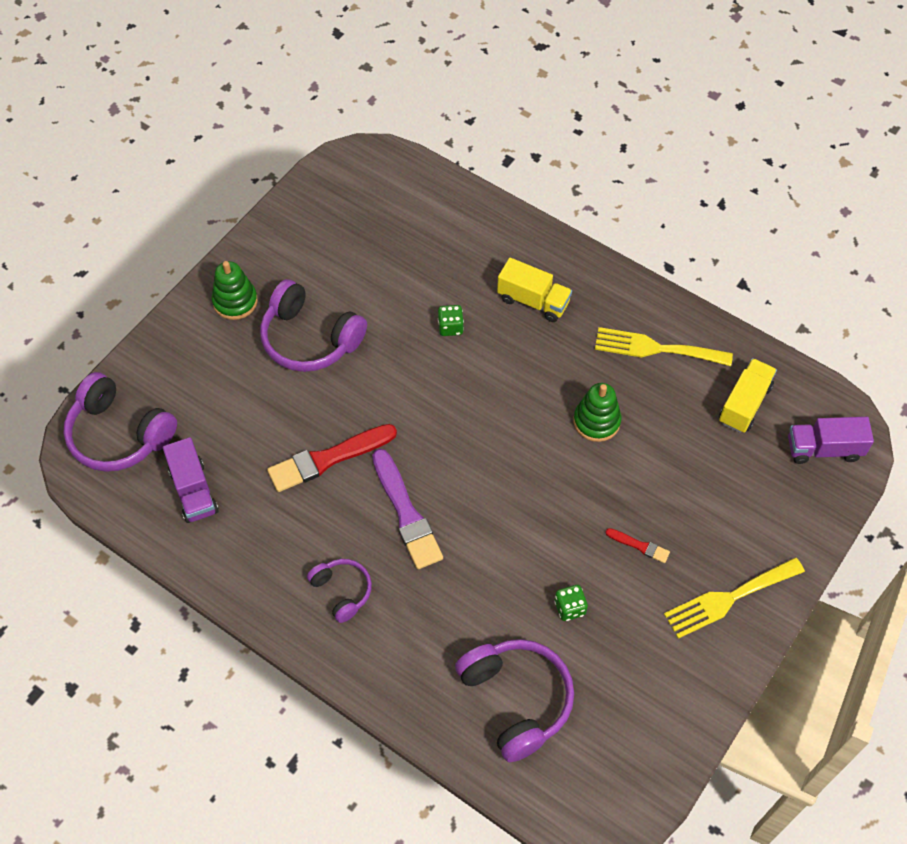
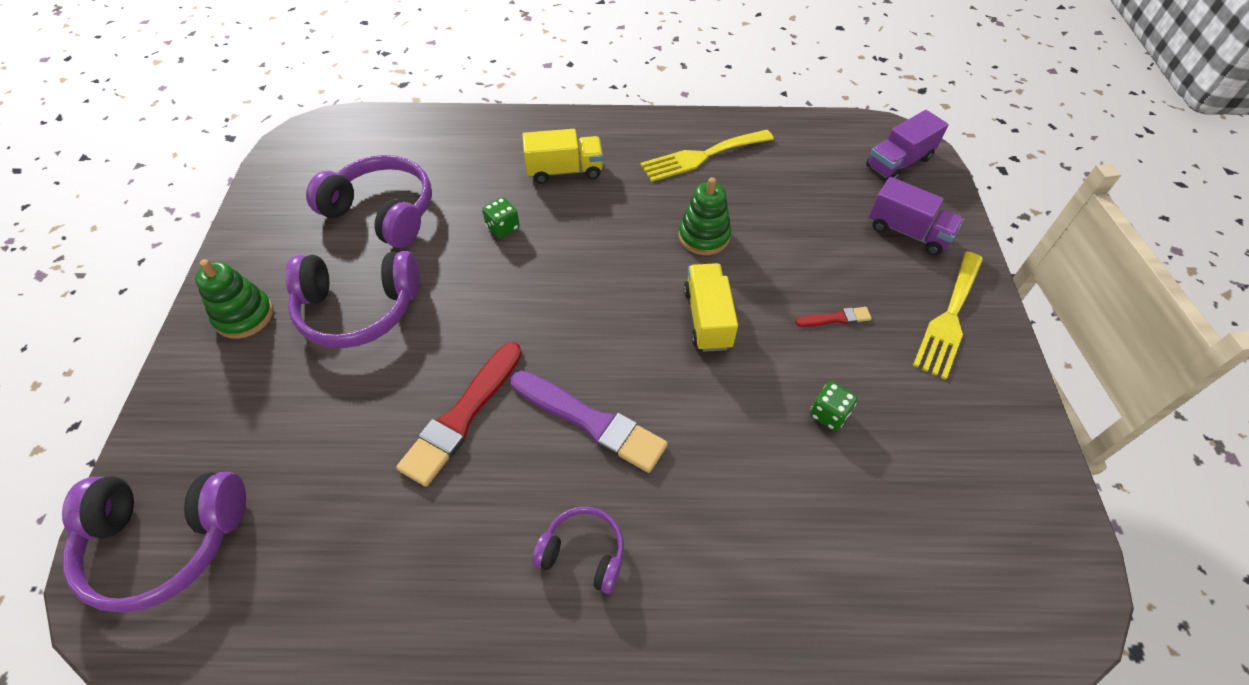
camera: 35 degrees left, 5 degrees down
(193, 491) = (313, 550): purple truck -> purple truck (908, 232)
(516, 700) = (864, 546): purple headphones -> purple headphones (383, 212)
(744, 404) = (809, 161): yellow truck -> yellow truck (707, 319)

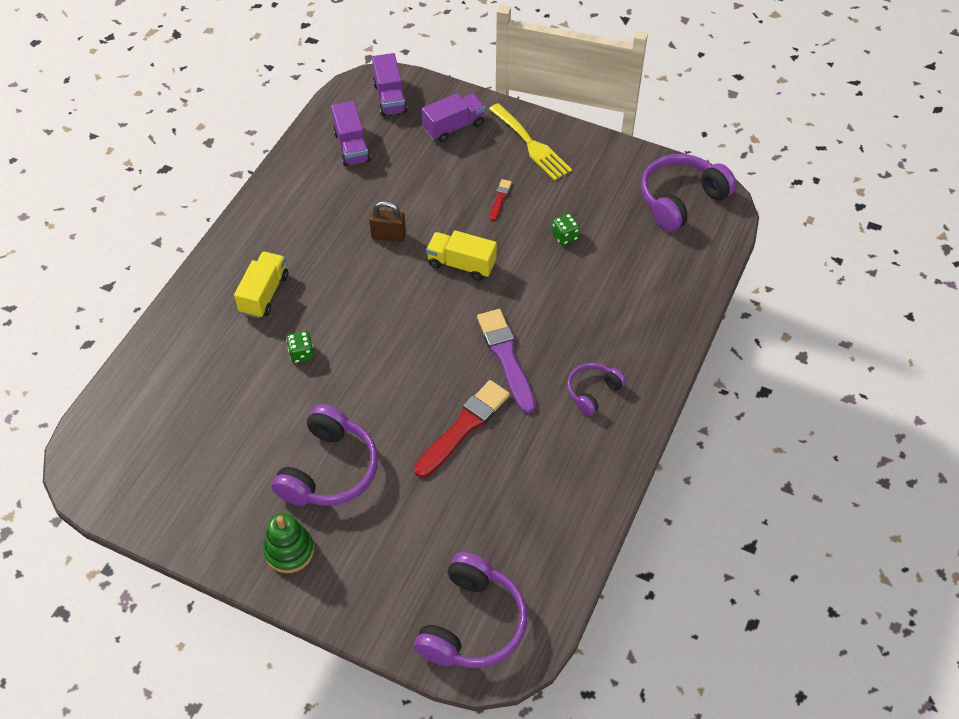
camera: 65 degrees left, 0 degrees up
(383, 212) = (230, 431): purple headphones -> purple headphones (681, 200)
(462, 416) = (463, 427): red brush -> red brush turned 105 degrees counterclockwise
(590, 421) = (506, 357): purple brush -> purple brush turned 75 degrees counterclockwise
(702, 156) = (307, 203): yellow fork -> none
(704, 236) = (388, 236): green stacking toy -> brown padlock
(804, 159) = (351, 146): none -> purple truck

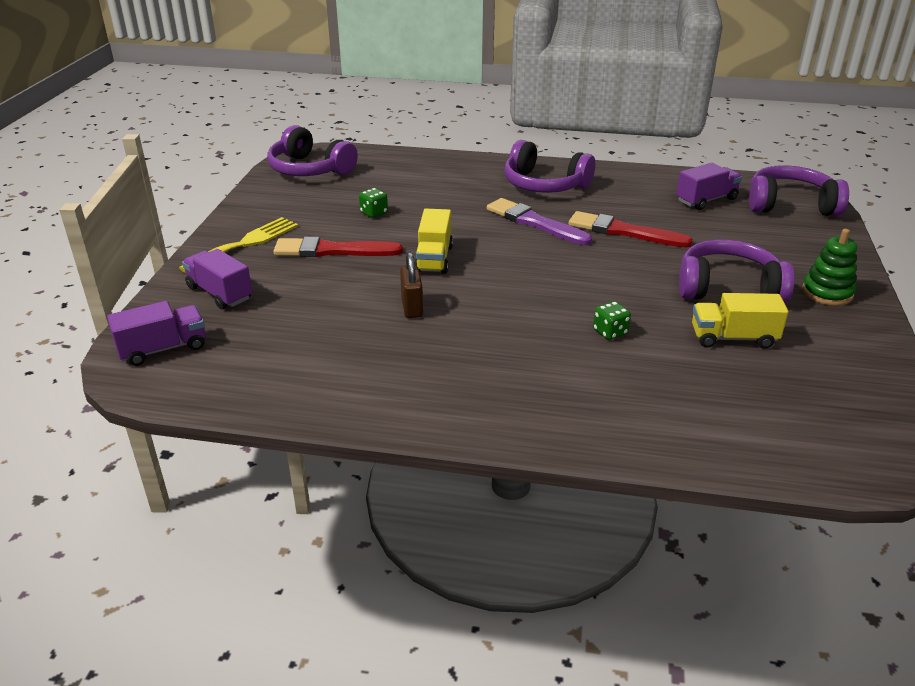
camera: 105 degrees left, 20 degrees down
(264, 294) = (544, 378): yellow truck -> yellow truck (733, 338)
(351, 146) = (264, 362): purple truck -> purple truck (706, 200)
(500, 199) = (333, 250): red brush -> red brush, size x2.10
(506, 357) = (535, 222): purple brush -> purple brush turned 75 degrees clockwise
(593, 391) = (544, 185): purple headphones -> purple headphones, size x1.78

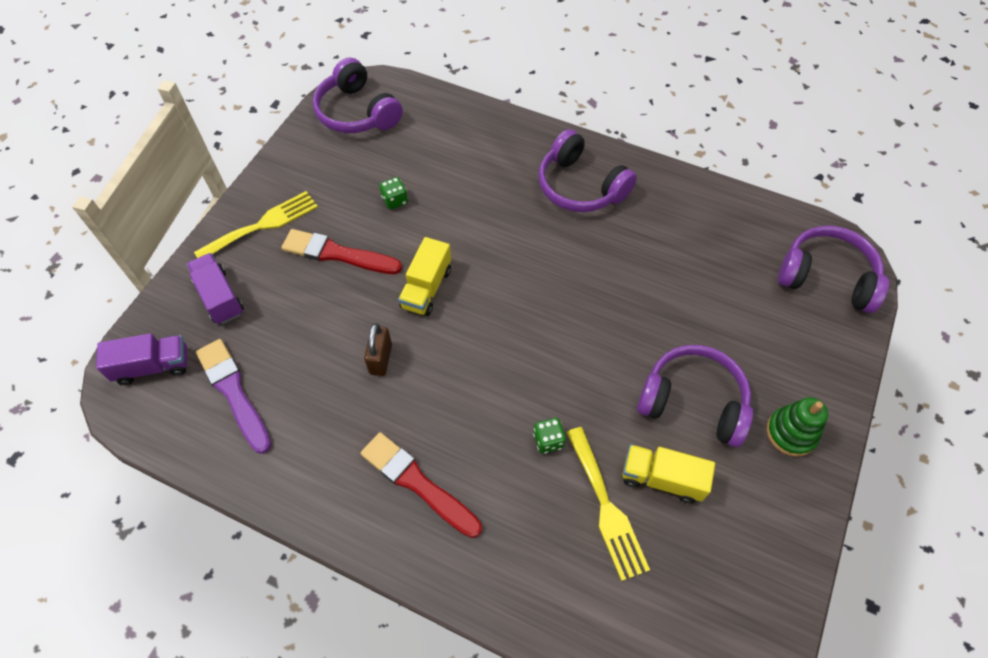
camera: 15 degrees right, 25 degrees up
(535, 222) = (545, 250): purple brush -> purple brush (234, 392)
(624, 231) = (628, 285): red brush -> red brush (418, 483)
(693, 364) = (606, 507): none -> yellow fork
(706, 200) = (739, 249): purple truck -> none

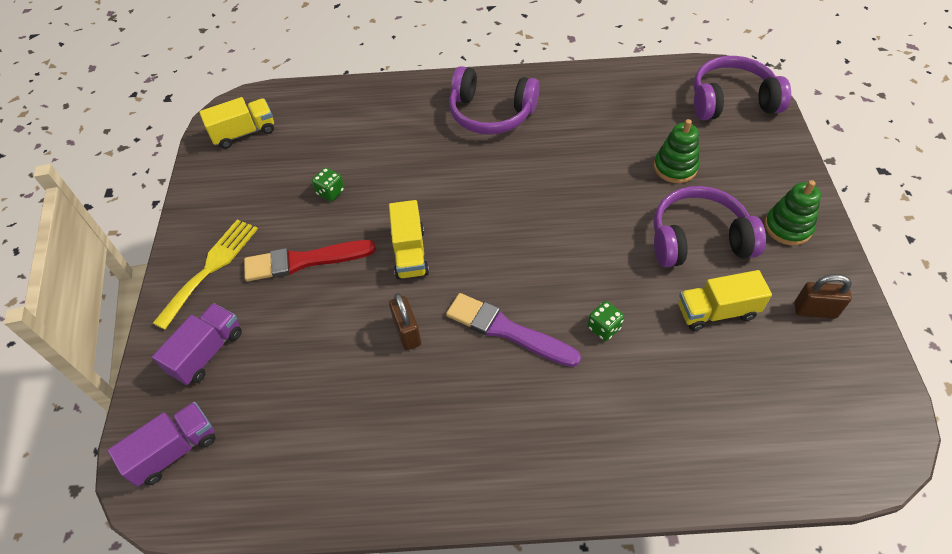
camera: 25 degrees left, 5 degrees down
(220, 297) = (207, 352): purple truck -> purple truck turned 90 degrees clockwise
(234, 392) = (279, 433): purple brush -> purple brush (507, 330)
(357, 112) = (244, 133): purple headphones -> yellow truck
(418, 483) = (514, 422): red brush -> none
(606, 507) = (689, 357): yellow fork -> none
(720, 320) = (675, 167): none -> green stacking toy
(758, 527) = (815, 310): none -> brown padlock

